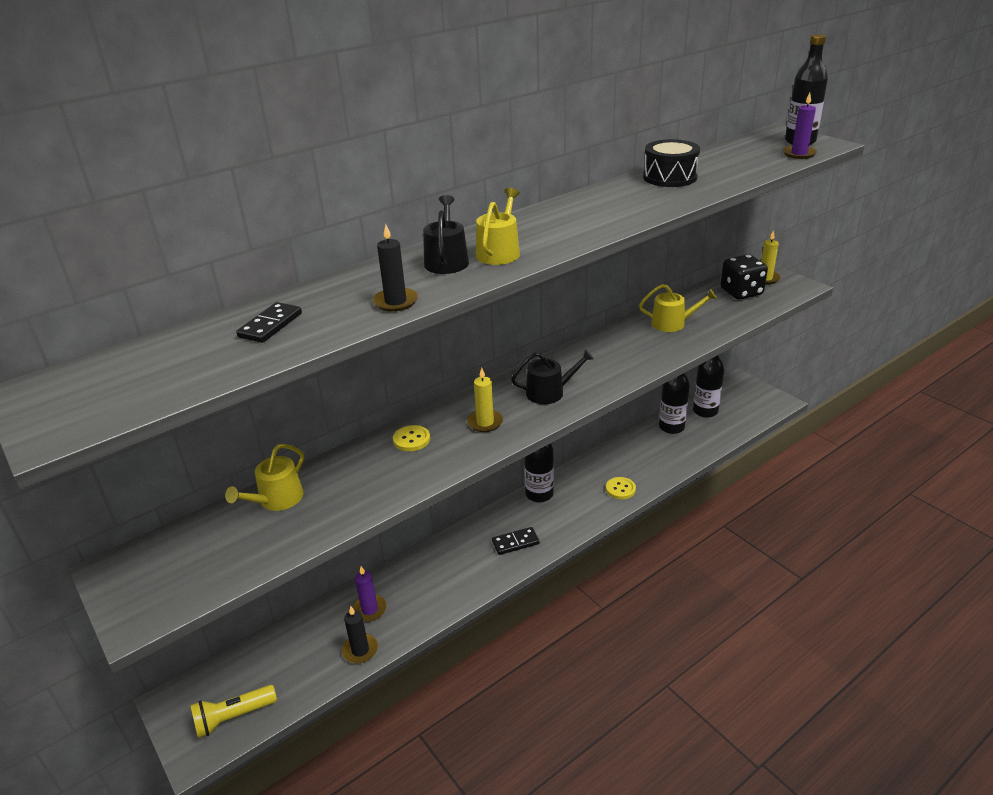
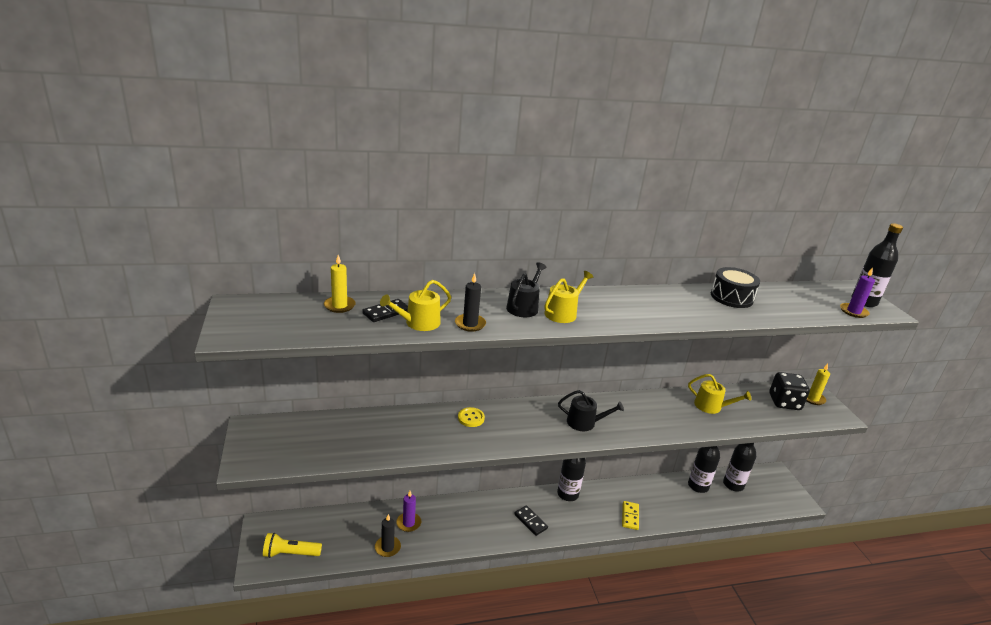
camera: 20 degrees right, 5 degrees down
(276, 500) = (365, 423): yellow watering can -> yellow watering can (418, 323)
(485, 422) = (526, 426): yellow candle -> yellow candle (339, 306)
(515, 542) = (530, 521): black domino -> black domino turned 45 degrees clockwise
(620, 489) = (630, 516): yellow button -> yellow domino

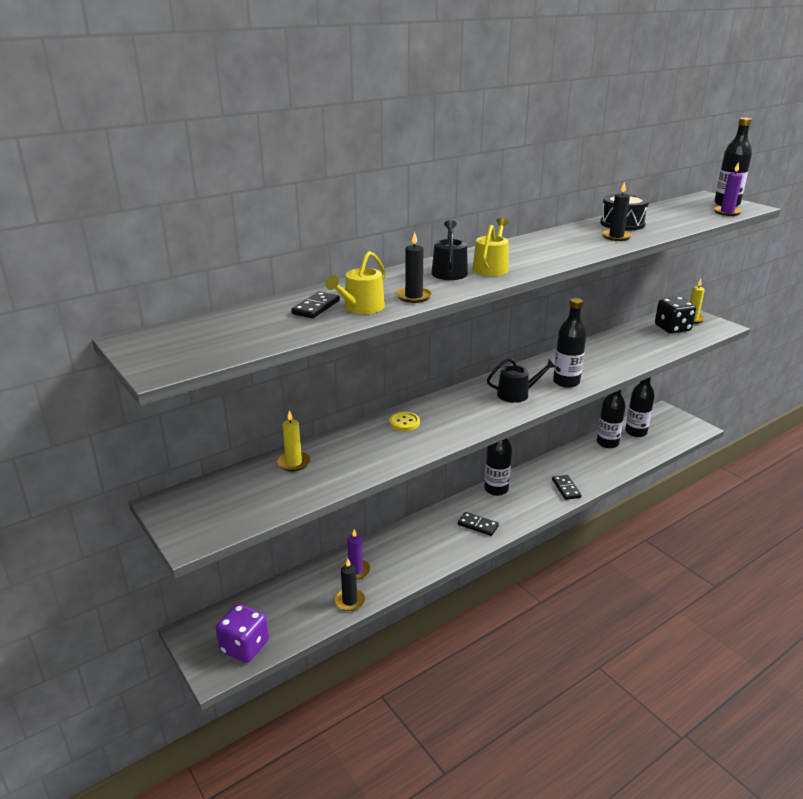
camera: 20 degrees left, 0 degrees up
(290, 553) = (244, 647): yellow flashlight -> purple dice
(339, 306) = (258, 314): yellow candle -> yellow candle (294, 463)
(630, 516) = (566, 488): yellow domino -> black domino
(638, 425) = (566, 382): none -> black bottle
(710, 310) = (616, 237): none -> black candle
(711, 406) = (616, 348): yellow watering can -> none

